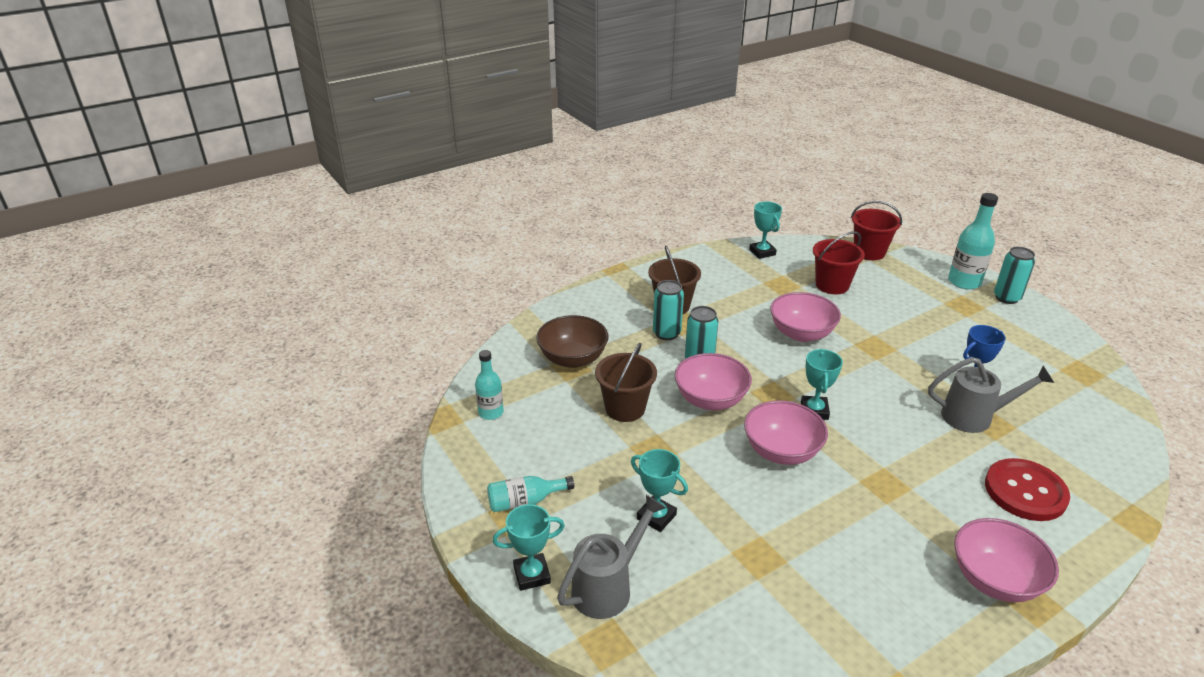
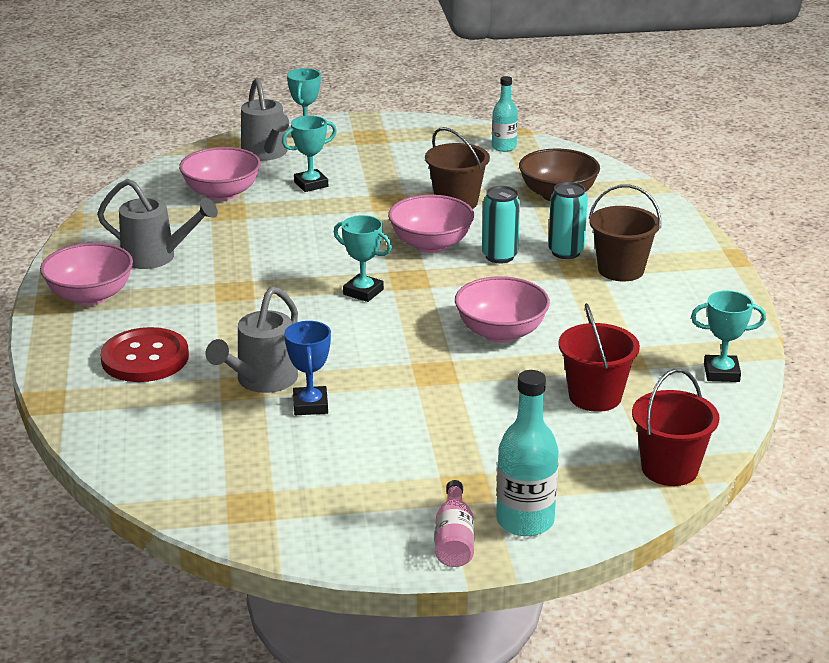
camera: 115 degrees right, 5 degrees down
(525, 501) = (380, 142): turquoise bottle -> none
(781, 451) = (326, 256): pink bowl -> pink bowl (222, 193)
(889, 567) = (156, 257): none -> grey watering can
(1006, 298) = (454, 539): turquoise can -> pink bottle

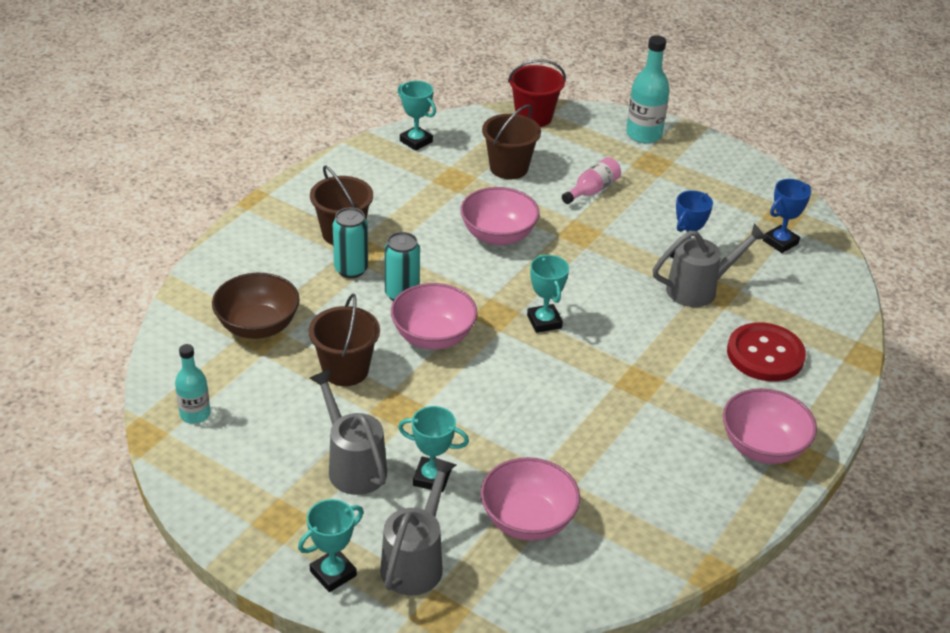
camera: 140 degrees left, 10 degrees up
(156, 257) = (669, 463): grey watering can -> grey watering can (353, 466)
(224, 471) = (780, 242): none -> blue trophy
(454, 539) = (691, 145): pink bottle -> pink bottle (592, 190)
(595, 396) = (509, 168): red bucket -> brown bucket

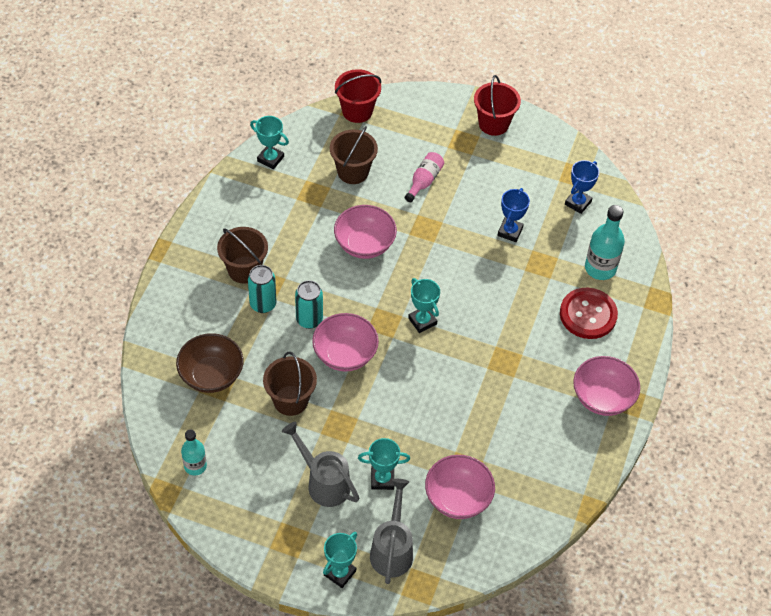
camera: 15 degrees left, 15 degrees up
(644, 134) = (449, 111): turquoise bottle -> turquoise bottle (600, 268)
(694, 153) = (493, 124): none -> red bucket
(698, 289) = (527, 263): grey watering can -> none

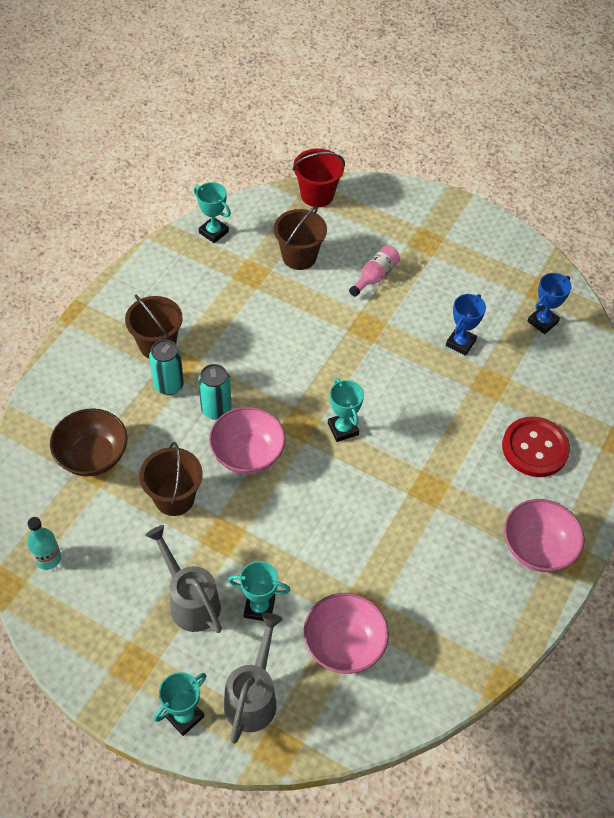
camera: 10 degrees right, 0 degrees up
(364, 244) = (295, 335): pink bowl -> none
(493, 124) = (462, 226): red bucket -> none
(600, 268) = (557, 397): turquoise bottle -> none

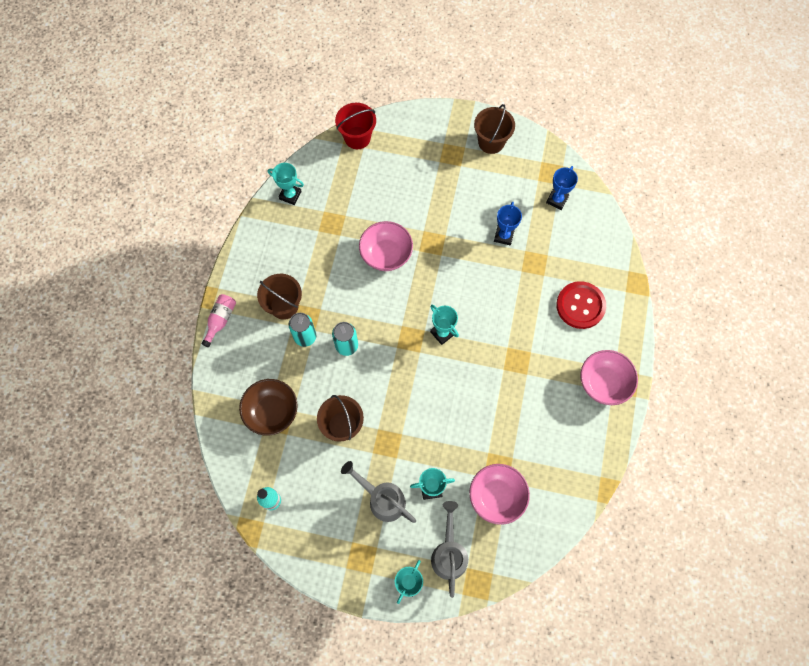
camera: 15 degrees left, 15 degrees up
(247, 454) = (382, 374): pink bowl -> pink bowl (386, 254)
(299, 257) = (362, 197): brown bucket -> brown bucket (491, 142)
(375, 276) = (424, 197): pink bottle -> pink bottle (220, 320)

